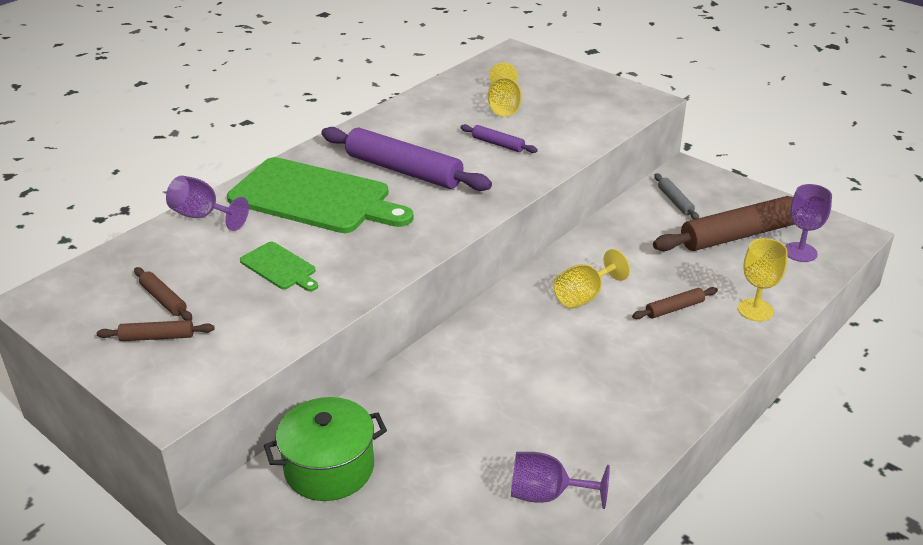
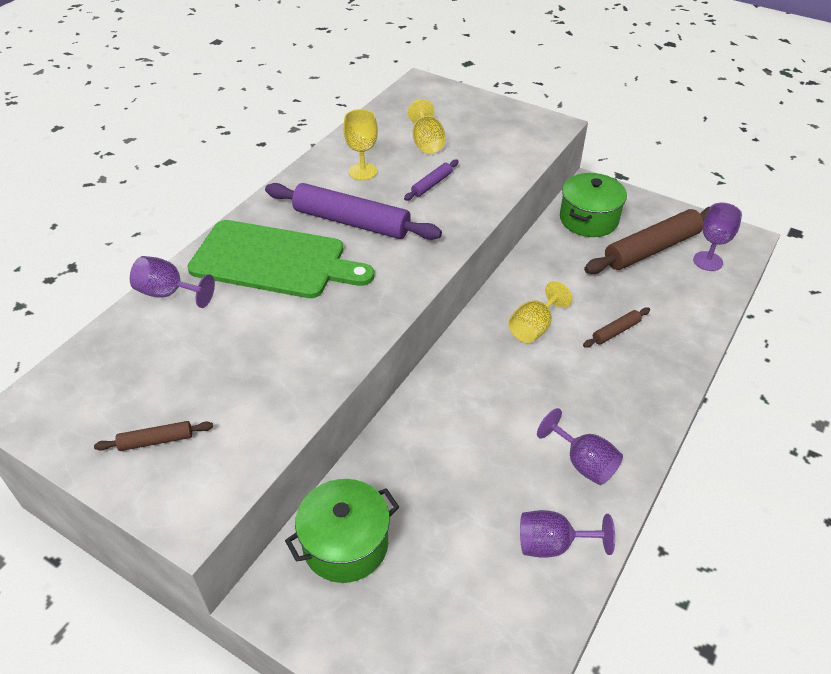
camera: 10 degrees left, 10 degrees up
(164, 299) = (152, 395): brown rolling pin -> none
(280, 267) = (259, 344): green cutting board -> none
(498, 144) = (432, 184): purple rolling pin -> purple rolling pin turned 75 degrees counterclockwise
(602, 425) = (583, 463): none -> purple goblet
(675, 201) = (588, 219): grey rolling pin -> green pot
(755, 310) = (685, 325): yellow goblet -> yellow goblet (363, 171)

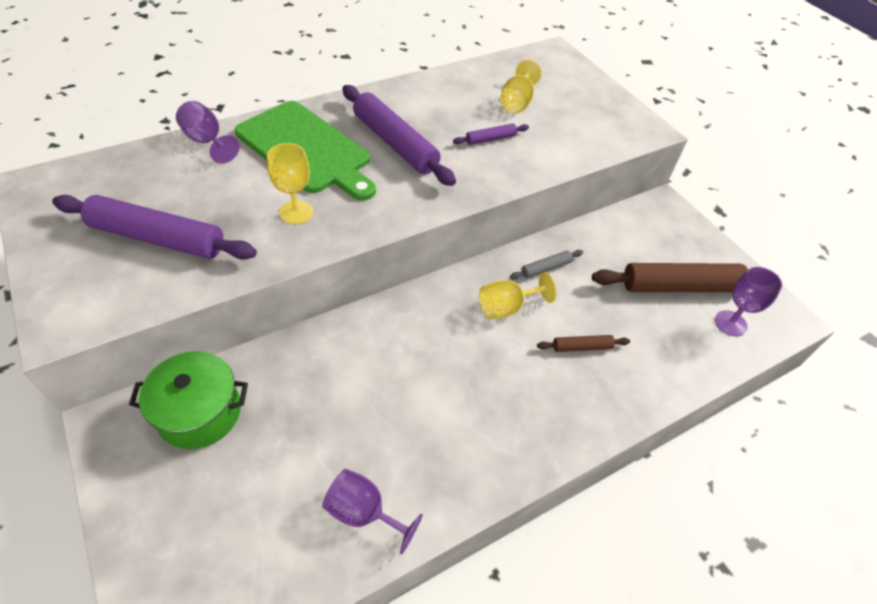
camera: 25 degrees right, 5 degrees up
(156, 441) = (95, 251): brown rolling pin -> none
(207, 400) = (158, 238): none -> purple rolling pin
(363, 171) = (441, 106): yellow goblet -> yellow goblet (296, 212)
(539, 281) = (545, 268): none -> grey rolling pin
(583, 463) = (452, 453): purple goblet -> none
(588, 219) = (637, 233): green pot -> none

